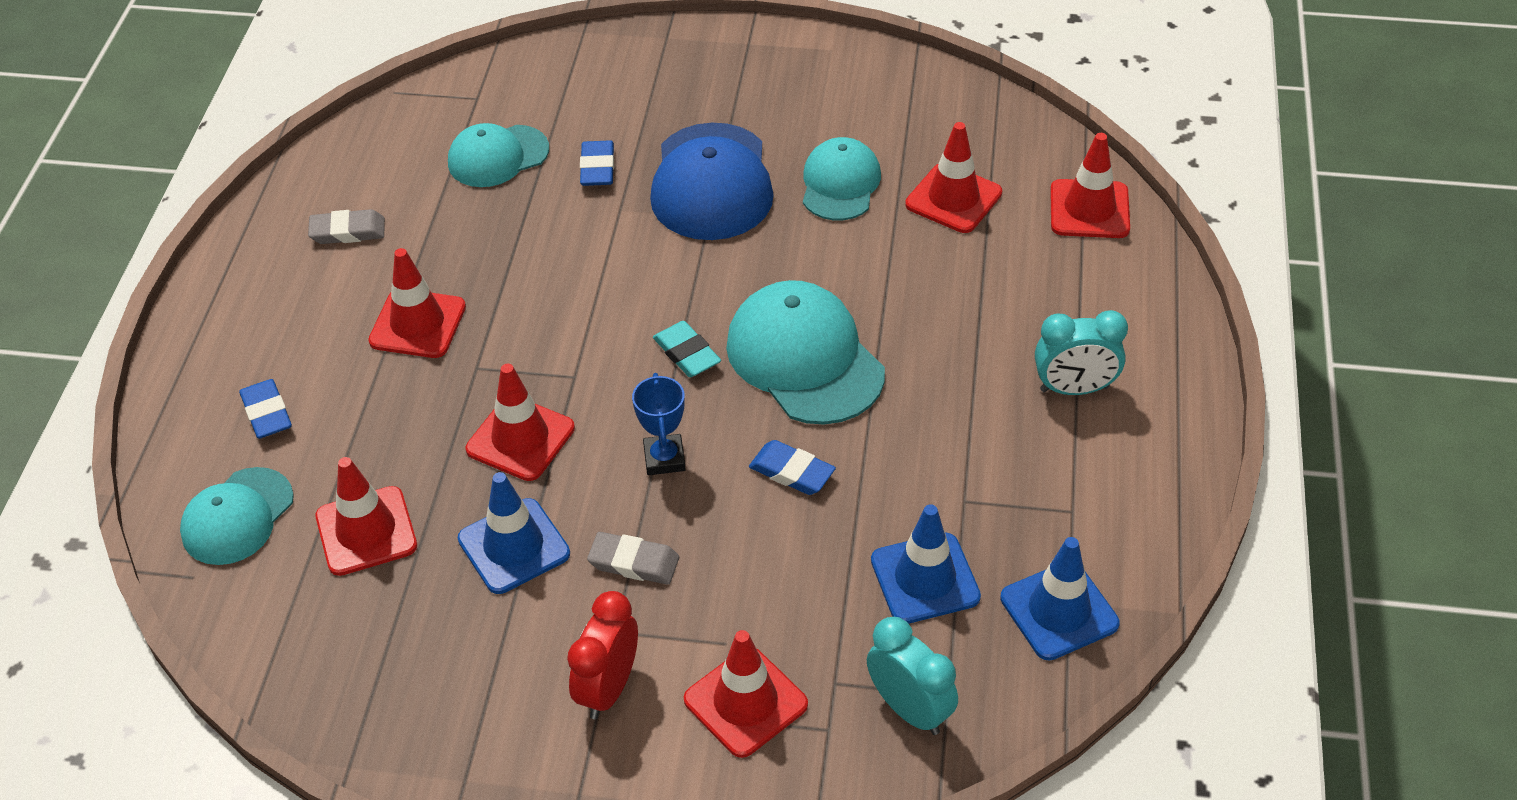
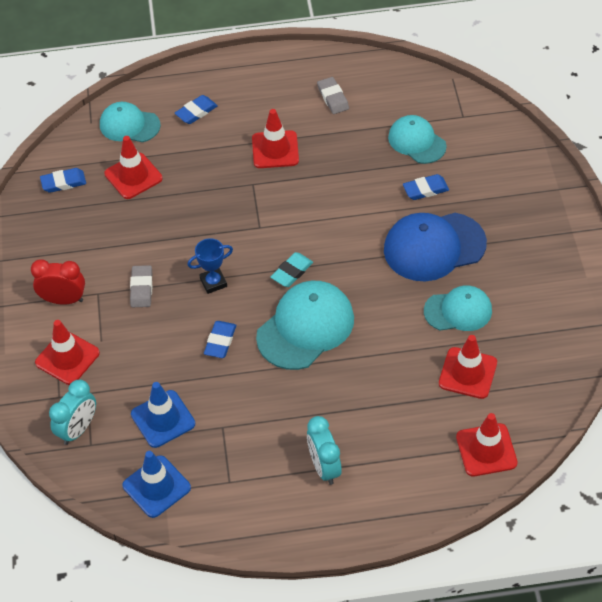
camera: 75 degrees right, 5 degrees up
(321, 645) = (63, 182): none -> blue eraser
(514, 546) = (139, 236): blue traffic cone -> none
(520, 439) = (209, 217): red traffic cone -> none

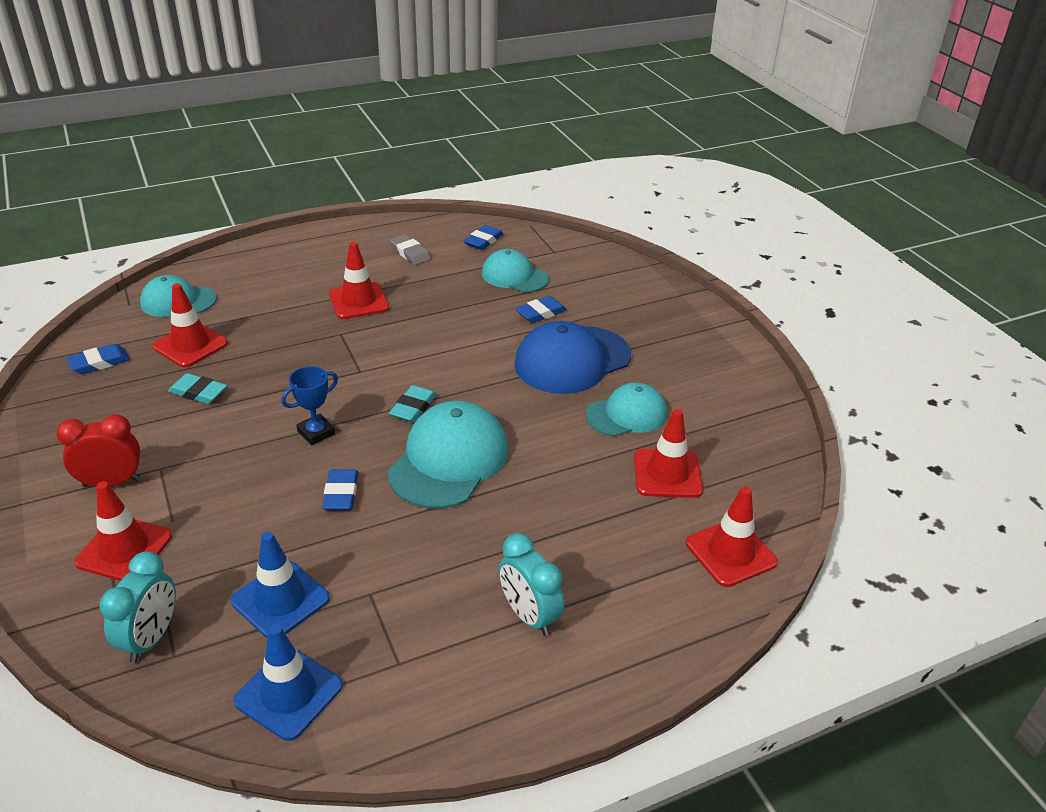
camera: 20 degrees left, 15 degrees down
(133, 226) = (198, 392): none -> turquoise eraser
(141, 288) = (220, 453): grey eraser -> none
(196, 112) = (257, 281): blue eraser -> blue eraser (483, 241)

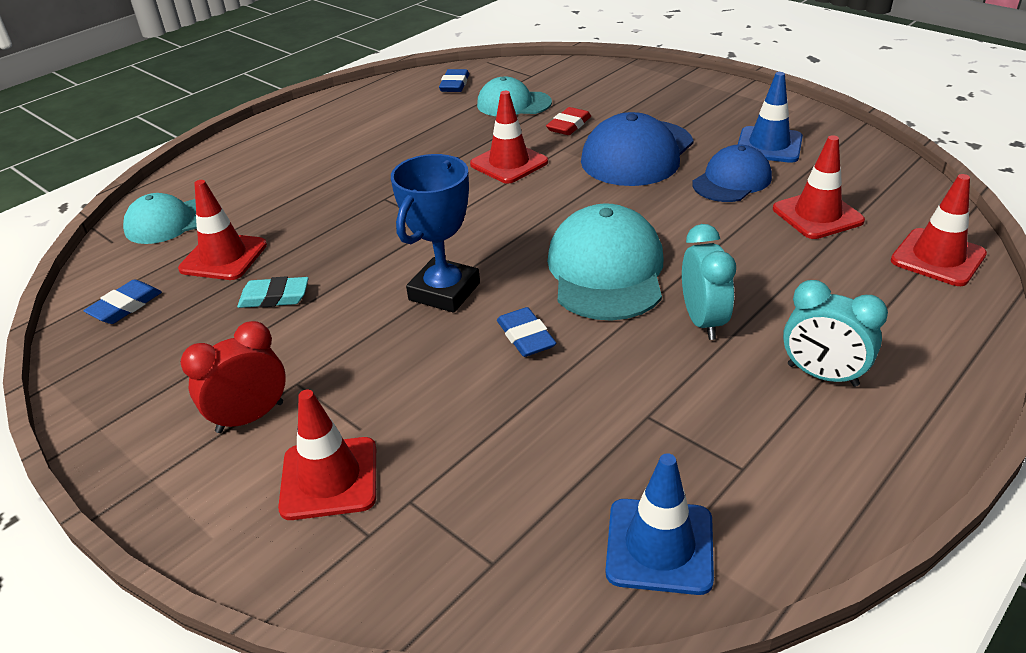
camera: 20 degrees left, 0 degrees up
(151, 638) = (449, 557): turquoise clock -> turquoise clock (703, 321)
(280, 600) = (559, 459): blue traffic cone -> blue traffic cone (769, 145)
(316, 432) = (444, 291): blue trophy -> blue trophy, size x1.63
(358, 301) = (376, 166): red traffic cone -> red traffic cone (509, 163)
(410, 253) = (390, 113): grey eraser -> none
(413, 407) = (524, 237): turquoise eraser -> none
(541, 313) = (569, 125): blue eraser -> red eraser
(626, 414) = (732, 180): turquoise cap -> blue cap

